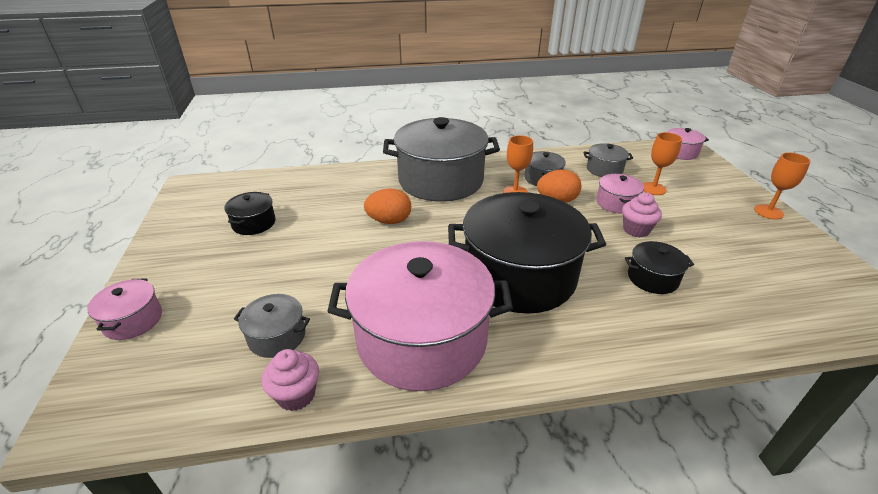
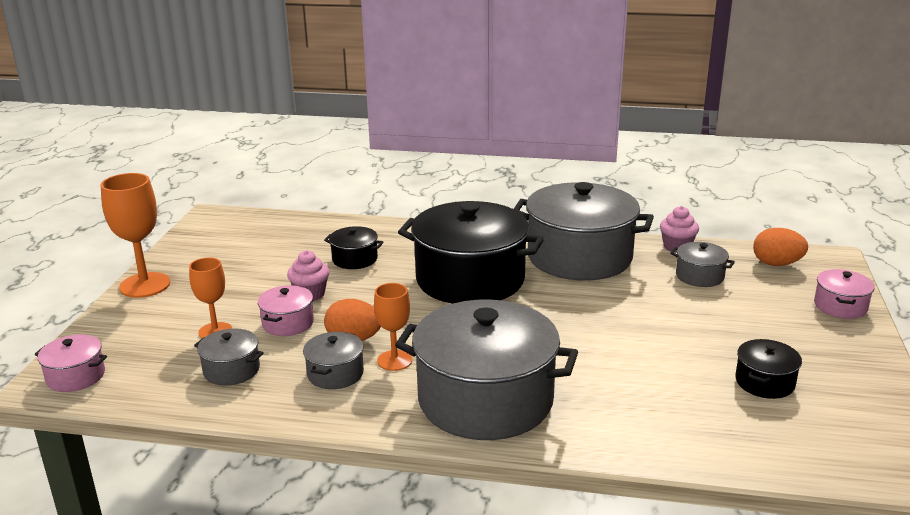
camera: 160 degrees left, 10 degrees down
(389, 221) = (582, 353): orange egg -> orange egg (776, 264)
(422, 339) = (579, 257): pink pot -> grey pot
(768, 212) = (145, 285): orange goblet -> orange goblet, size x1.61

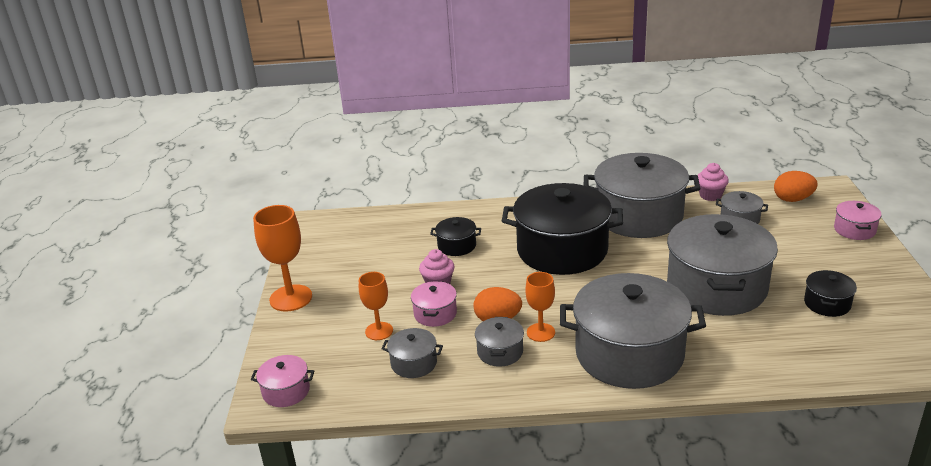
camera: 10 degrees left, 5 degrees up
(632, 344) = (716, 287): none -> grey pot

